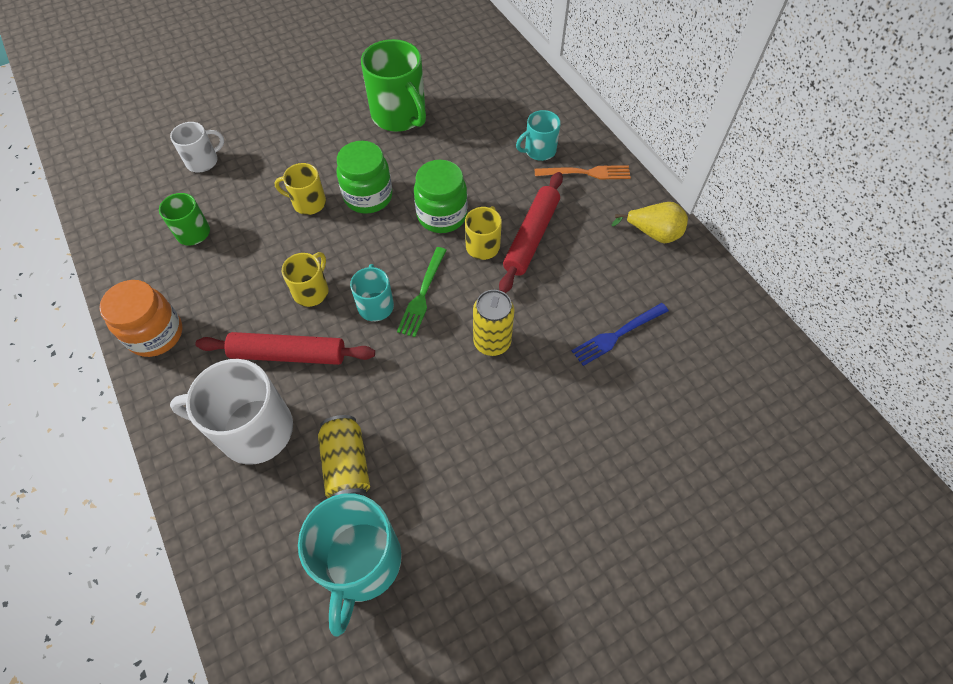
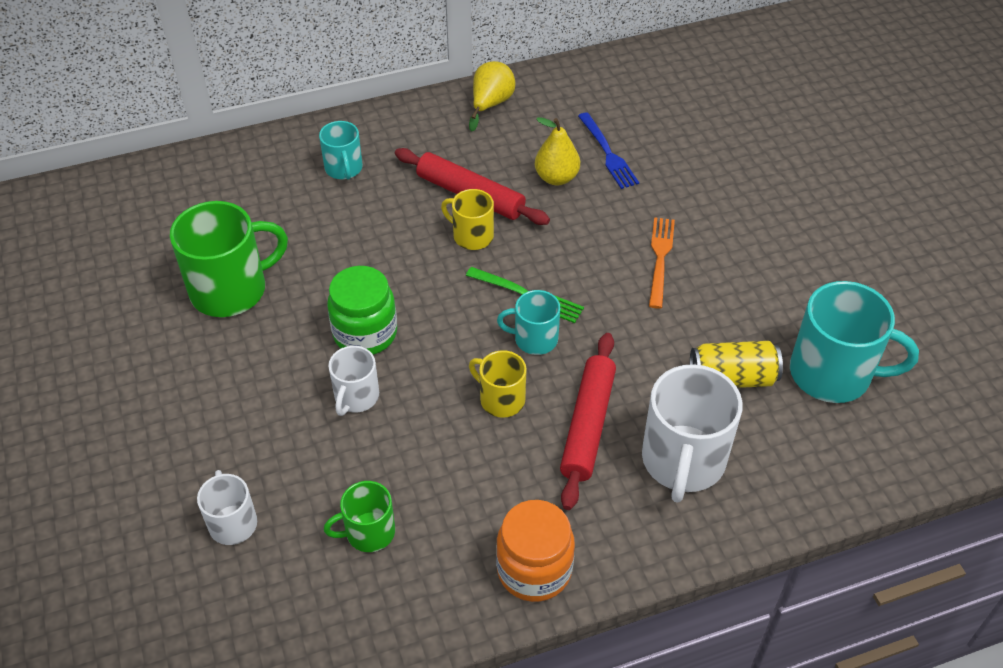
camera: 80 degrees left, 10 degrees down
(308, 203) = (356, 397): yellow mug -> white mug
(442, 215) = (417, 266): green jar -> none
(492, 342) = (600, 246): yellow can -> none
(571, 297) = (556, 177): none -> yellow pear
(586, 173) = (392, 136): orange fork -> orange fork (660, 258)

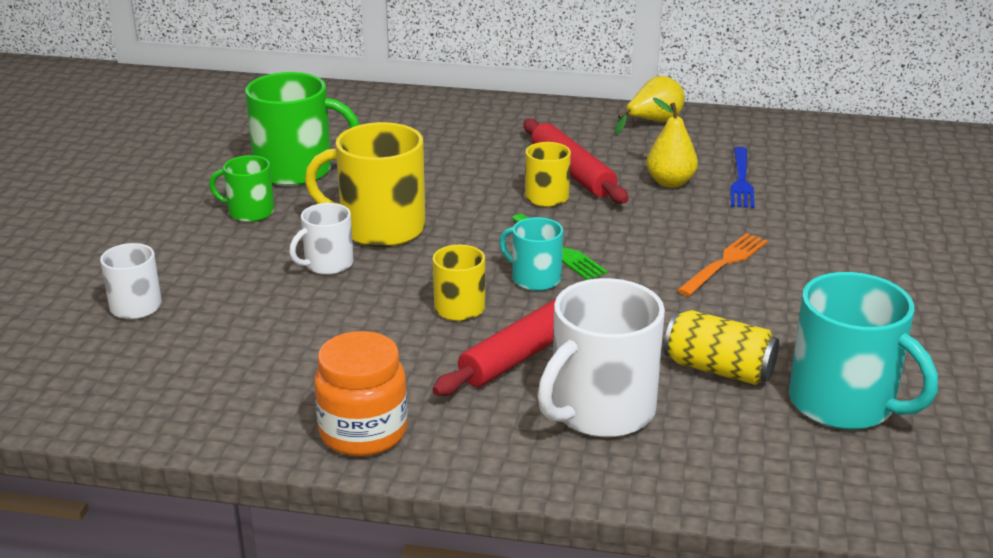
camera: 30 degrees right, 20 degrees down
(344, 168) = (472, 127): turquoise mug -> none
(365, 333) = (380, 228): green jar -> yellow mug
(368, 532) = (241, 352): green mug -> green mug (249, 212)

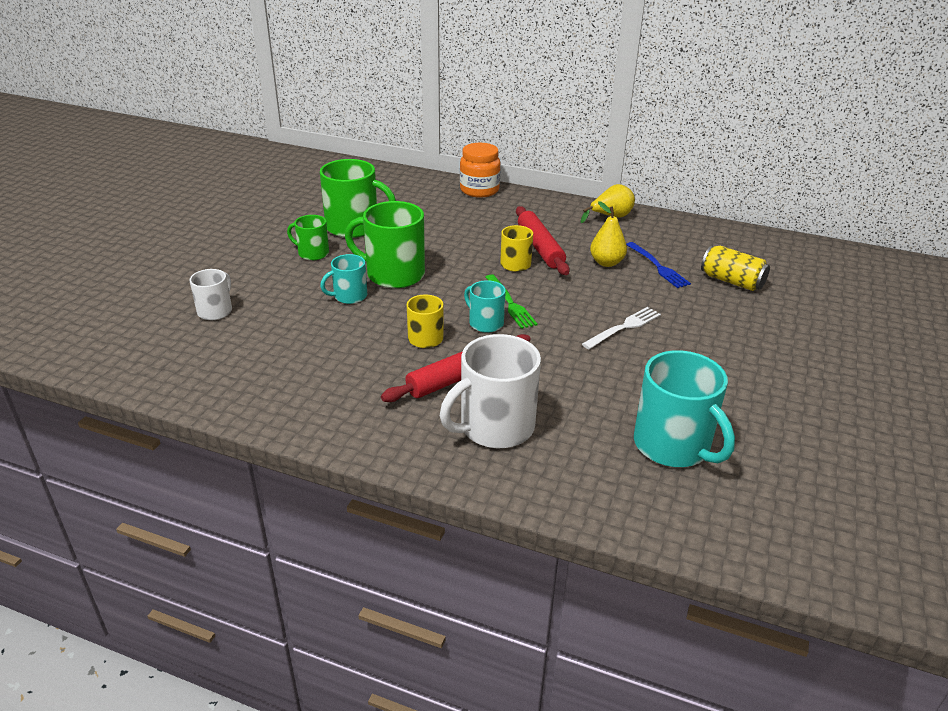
camera: 10 degrees right, 5 degrees up
(327, 264) = (349, 296): white mug -> turquoise mug
(363, 432) = (327, 421): orange jar -> orange jar (479, 190)
(380, 228) = (393, 274): yellow mug -> green mug
(718, 369) = (590, 407): yellow can -> yellow can (732, 281)
(725, 263) = (624, 327): orange fork -> white fork
(741, 180) = (658, 267): blue fork -> blue fork turned 45 degrees counterclockwise

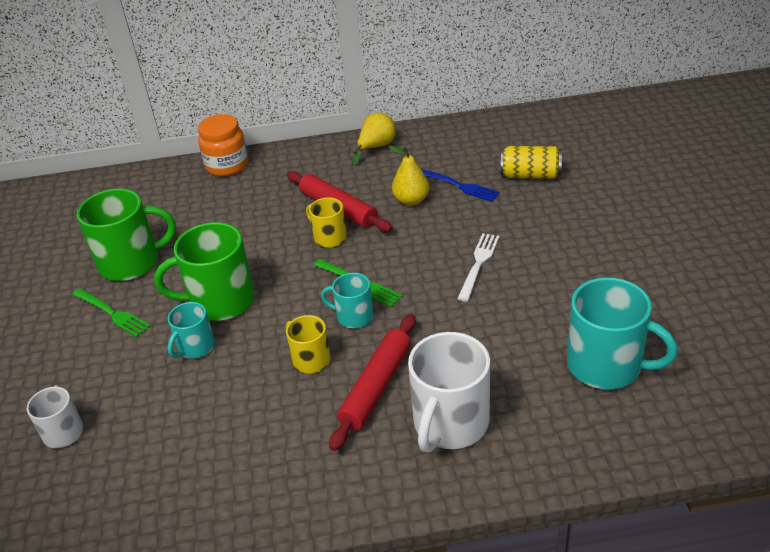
camera: 25 degrees left, 5 degrees up
(312, 253) = (112, 313): green mug -> green fork

